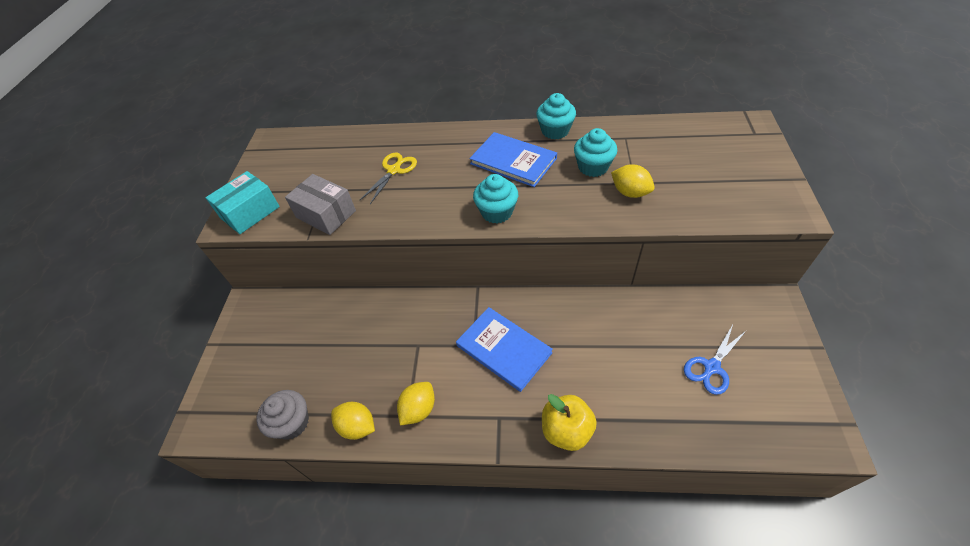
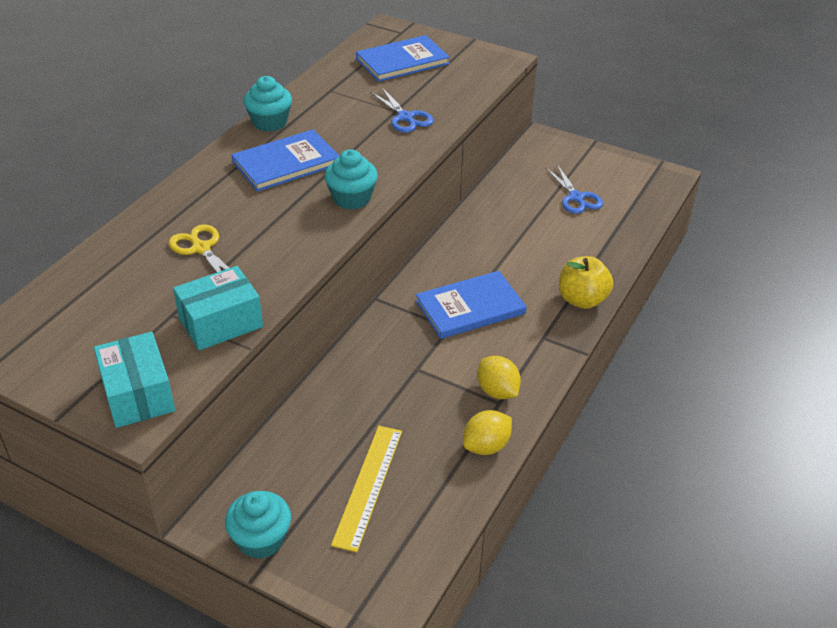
camera: 70 degrees left, 10 degrees down
(292, 423) = (444, 505): grey cupcake -> none
(296, 368) = (368, 486): none -> yellow ruler
(326, 214) = (220, 322): grey box -> turquoise box
(593, 167) = (350, 122): turquoise cupcake -> turquoise cupcake (261, 539)
(630, 192) = (405, 117): yellow lemon -> blue scissors
(711, 154) = (402, 61): none -> blue book

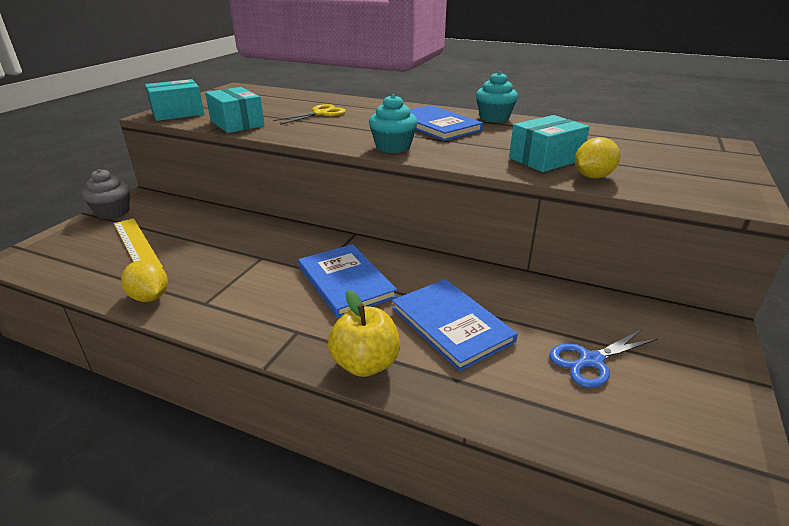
camera: 85 degrees right, 10 degrees down
(261, 539) = (113, 212): turquoise cupcake -> grey cupcake
(368, 486) = (136, 244): yellow ruler -> yellow ruler turned 45 degrees clockwise
(402, 61) = (659, 153): blue book -> blue book (451, 325)
(405, 117) = (545, 159): blue scissors -> turquoise box
(497, 391) = (220, 302): yellow lemon -> yellow lemon (592, 176)

